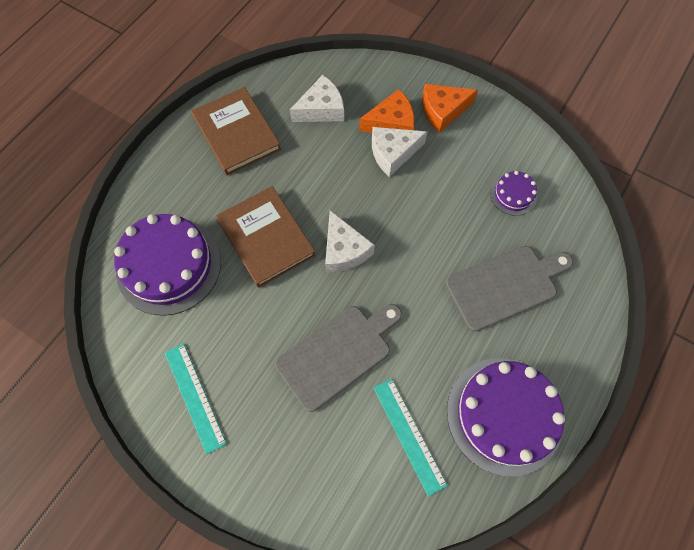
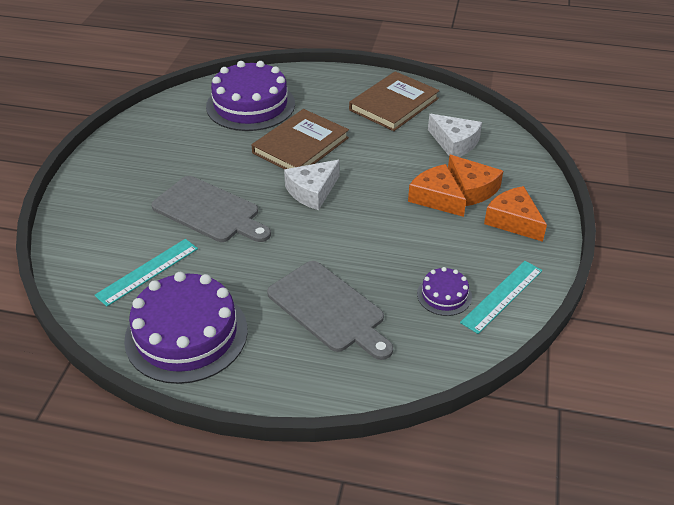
camera: 70 degrees right, 25 degrees down
(195, 397) = (146, 146): turquoise ruler -> turquoise ruler (502, 296)
(393, 153) = (436, 198): white cheese -> orange cheese

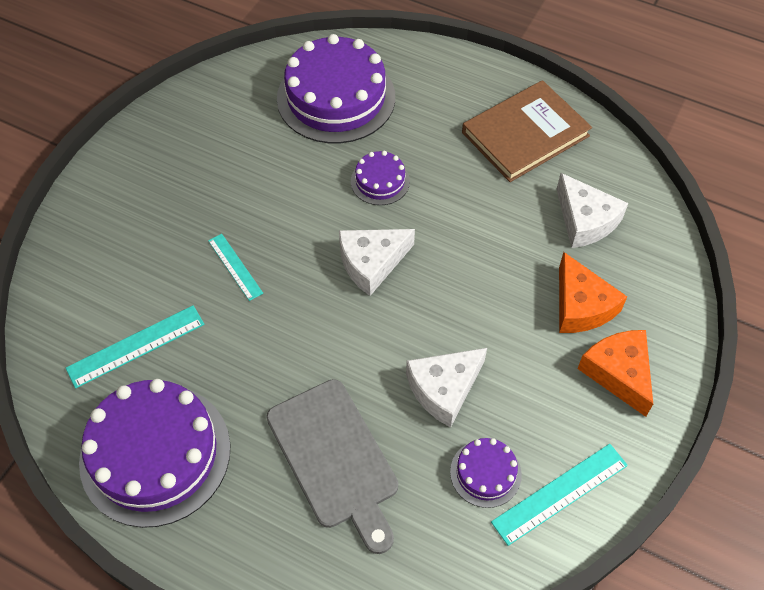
camera: 15 degrees right, 15 degrees up
(209, 211) = (235, 267): grey cutting board -> turquoise ruler
(300, 145) = (380, 181): brown book -> purple cake
(394, 253) = (444, 389): none -> white cheese
(436, 198) = (529, 310): orange cheese -> none

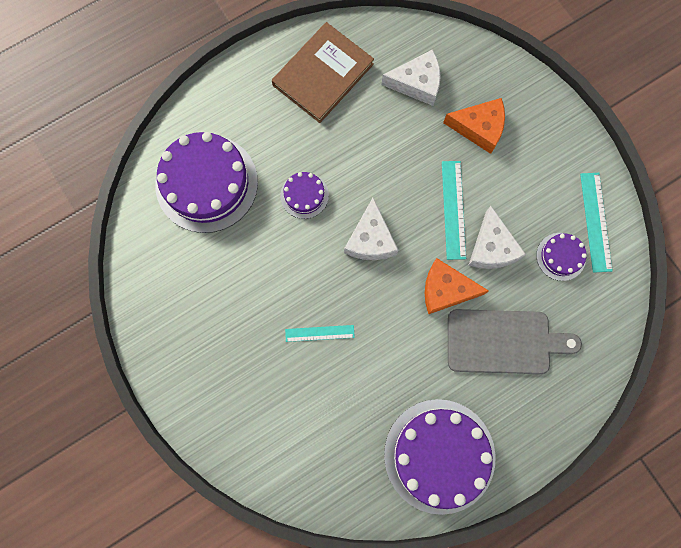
camera: 60 degrees left, 20 degrees up
(136, 346) = (347, 432): turquoise ruler -> turquoise ruler (453, 209)
(525, 134) = (323, 75): brown book -> brown book turned 45 degrees clockwise
(618, 372) = (537, 137): orange cheese -> orange cheese (446, 290)

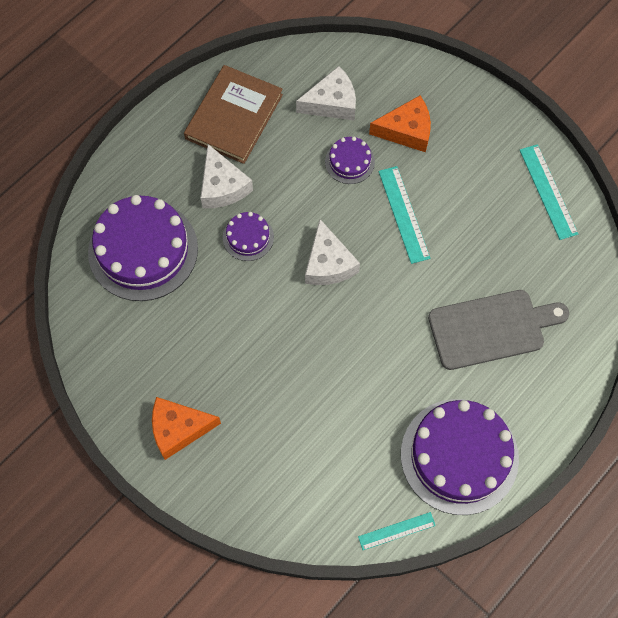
camera: 15 degrees left, 10 degrees down
(319, 333) = (302, 368): turquoise ruler -> turquoise ruler (396, 531)
(446, 290) = (418, 293): orange cheese -> orange cheese (178, 429)
(491, 248) = (452, 241): white cheese -> white cheese (222, 186)
(561, 256) = (523, 233): purple cake -> purple cake (349, 162)

